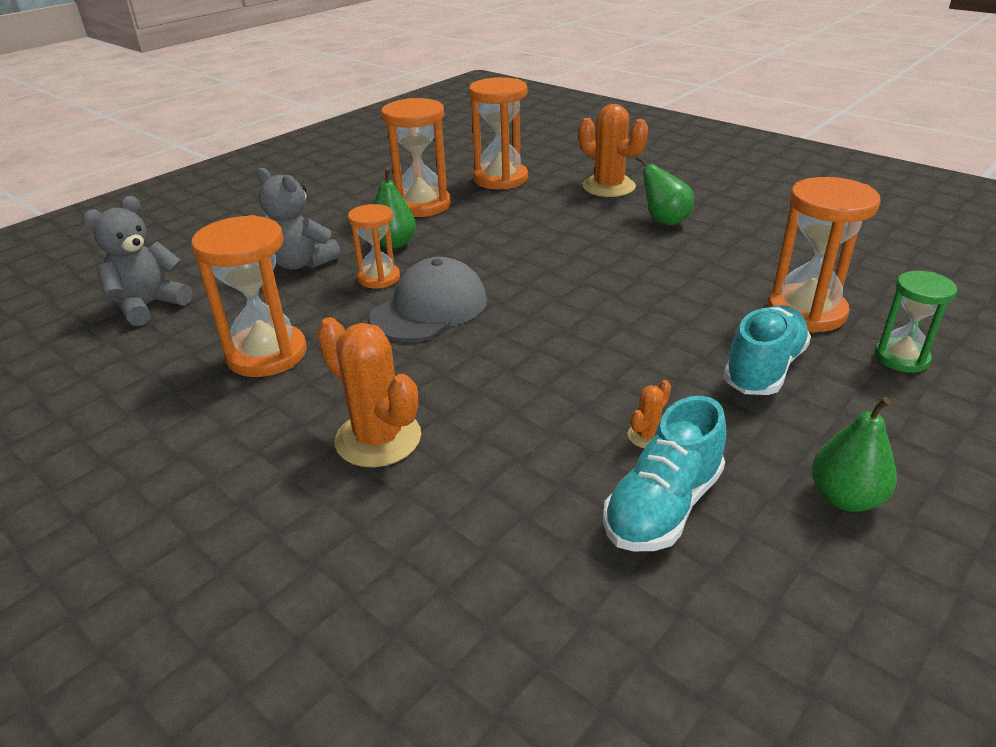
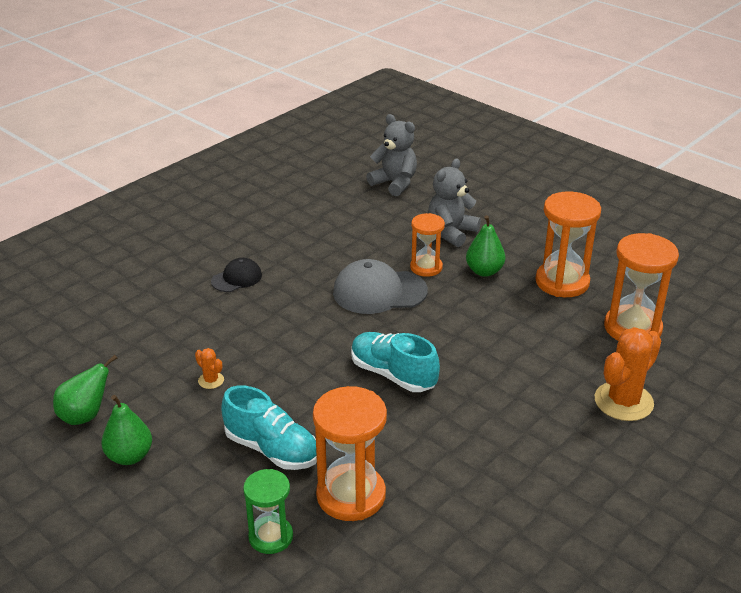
camera: 90 degrees right, 0 degrees up
(267, 354) = (330, 232): orange hourglass -> none
(378, 439) = (237, 278): orange cactus -> black cap
(429, 308) = (379, 292): grey cap -> grey cap turned 135 degrees clockwise
(663, 507) = (148, 379): turquoise shoe -> turquoise shoe (393, 374)
(664, 220) = (539, 432): green pear -> green pear (85, 416)

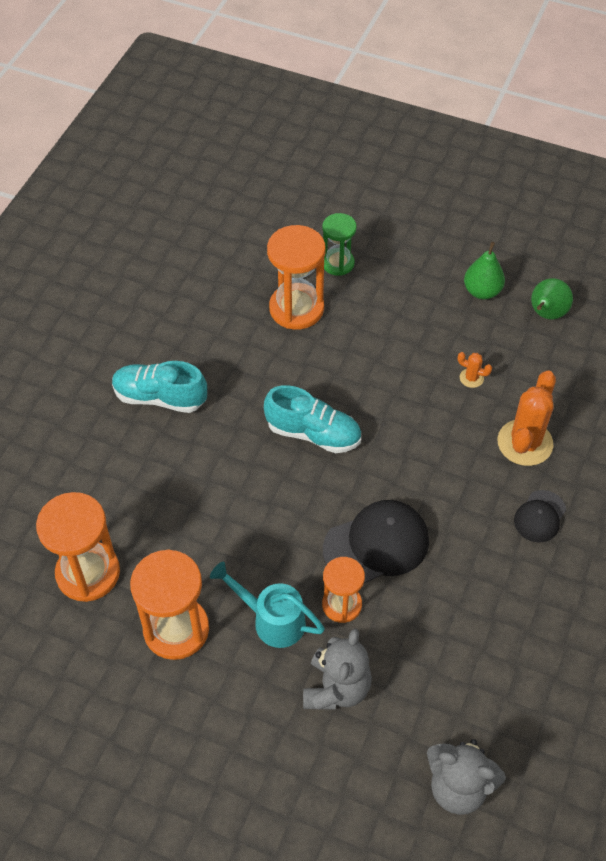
camera: 160 degrees right, 20 degrees up
(272, 449) = (377, 328): turquoise shoe -> turquoise shoe (160, 397)
(379, 292) = (376, 544): grey cap -> black cap
(484, 271) = (272, 620): green pear -> turquoise watering can
(623, 401) = (91, 466): orange cactus -> orange cactus (525, 443)

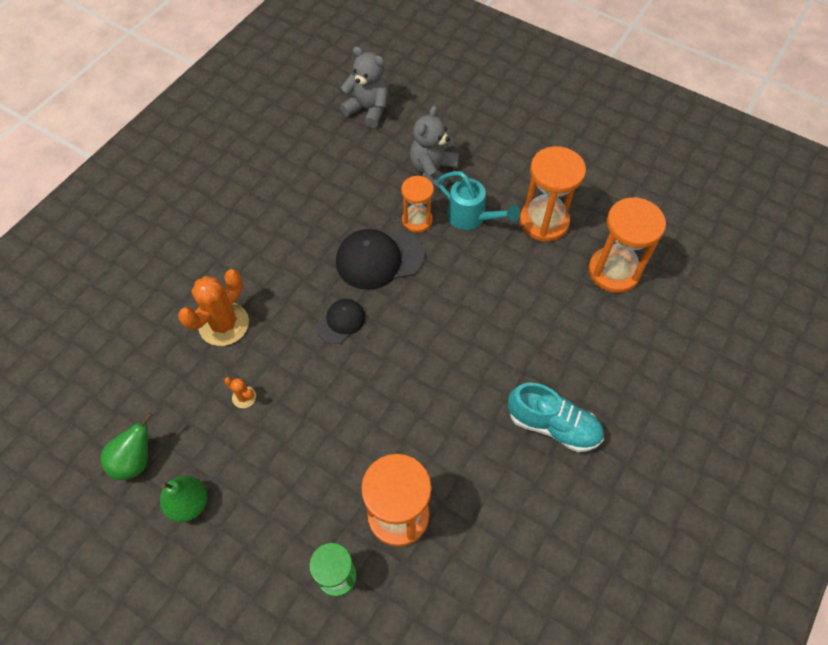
camera: 170 degrees left, 5 degrees up
(313, 433) = (410, 363): turquoise shoe -> none
(540, 516) = (241, 260): black cap -> black cap (341, 322)

